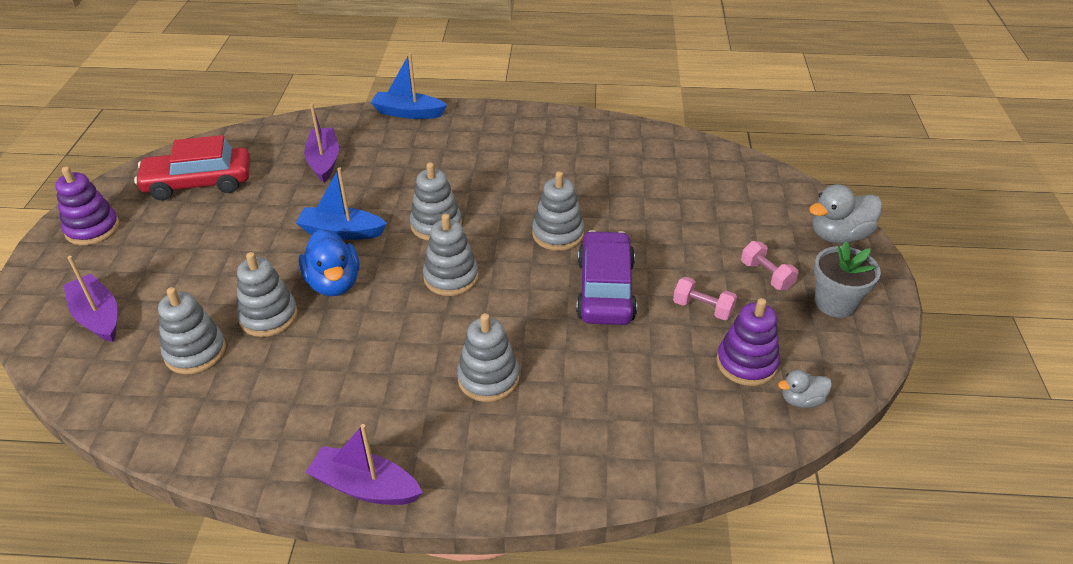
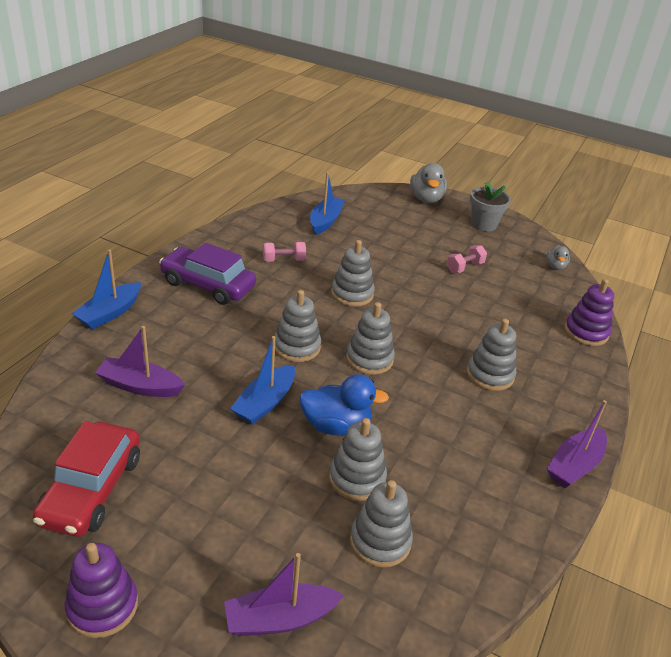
camera: 70 degrees left, 5 degrees down
(605, 290) = (426, 296): purple car -> purple car (208, 285)
(685, 175) = (325, 221): none -> blue boat
(746, 363) = (519, 271): purple stacking toy -> purple stacking toy (586, 332)
(766, 275) = (447, 235): pink dumbbell -> pink dumbbell (284, 260)

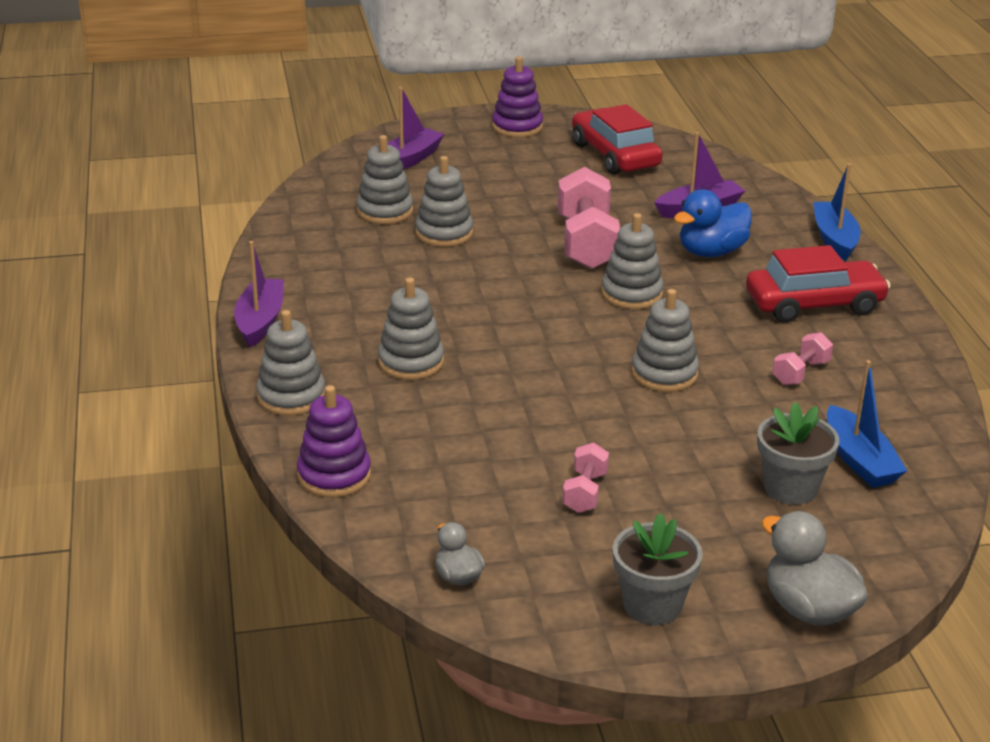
camera: 145 degrees right, 5 degrees down
(208, 285) = (814, 304): purple car -> red car
(265, 403) = (586, 243): blue boat -> pink dumbbell
(336, 426) = (506, 255): blue duck -> blue duck (711, 252)
(369, 359) = (549, 317): grey stacking toy -> grey stacking toy (291, 396)
(372, 227) = (790, 488): none -> grey flower pot

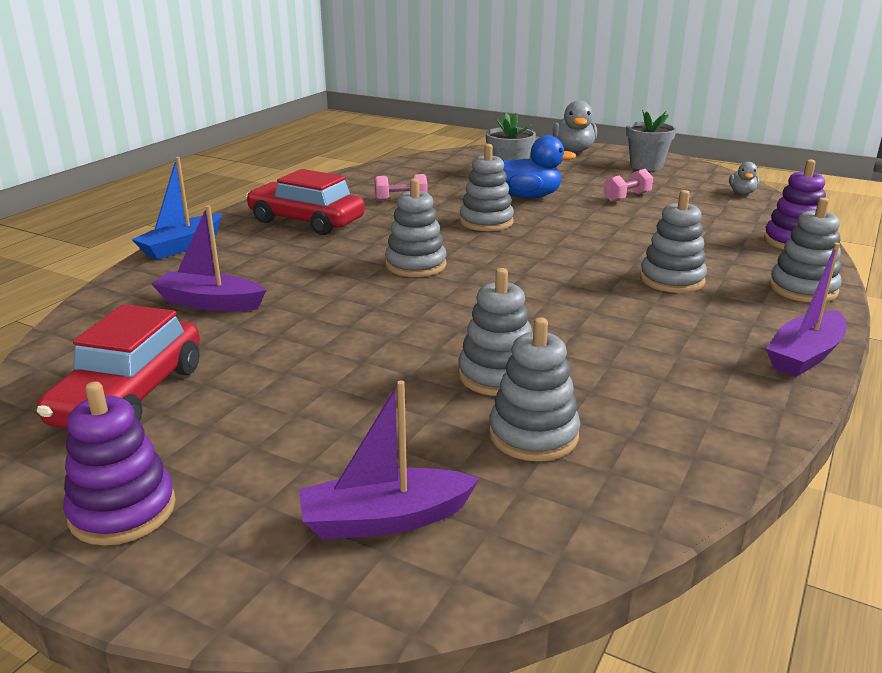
camera: 140 degrees left, 5 degrees down
(586, 243) = (372, 312): pink dumbbell -> none
(711, 252) = (289, 269): blue duck -> blue duck (528, 197)
(859, 460) = (452, 170): blue boat -> none

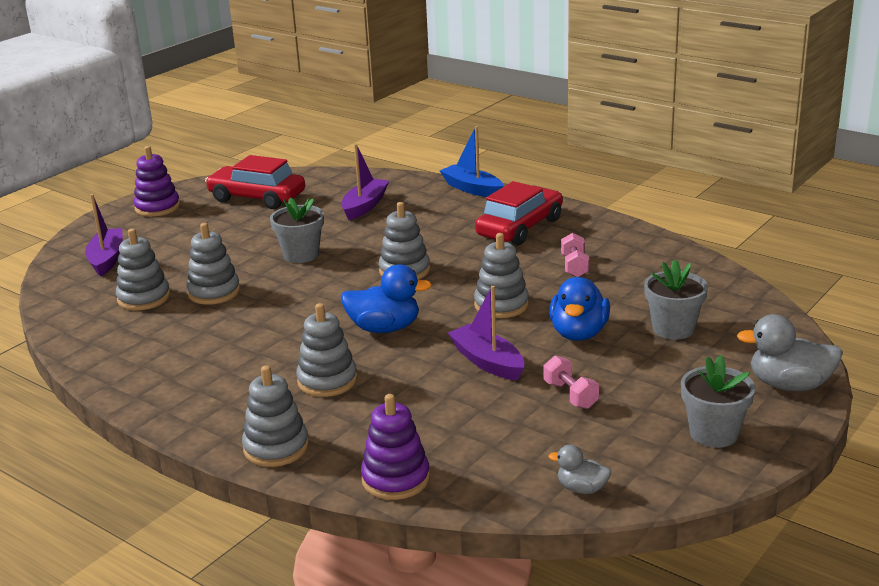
camera: 100 degrees right, 0 degrees up
(370, 328) = (301, 255): none -> grey flower pot
(552, 264) = (384, 328): none -> blue duck
(805, 355) = (165, 412): purple boat -> purple boat (487, 362)

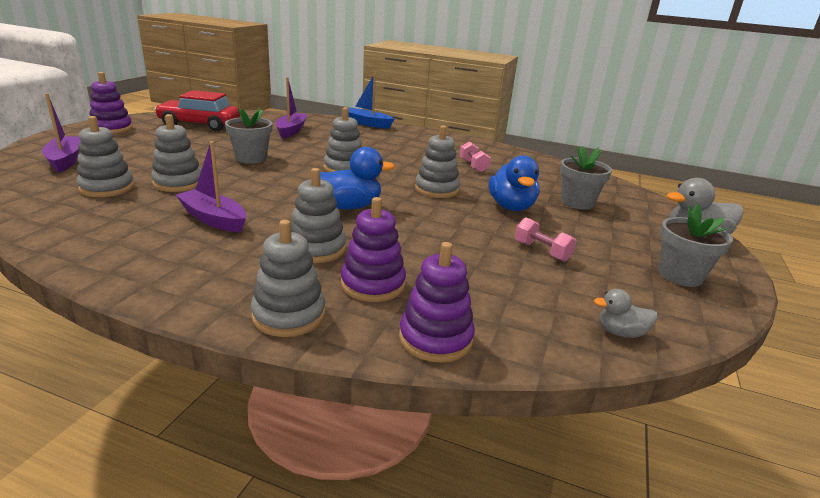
camera: 20 degrees left, 0 degrees up
(365, 423) = (373, 284): none -> purple stacking toy
(487, 362) = (454, 229): purple boat -> purple boat (214, 219)
(520, 227) = (416, 144): red car -> none

